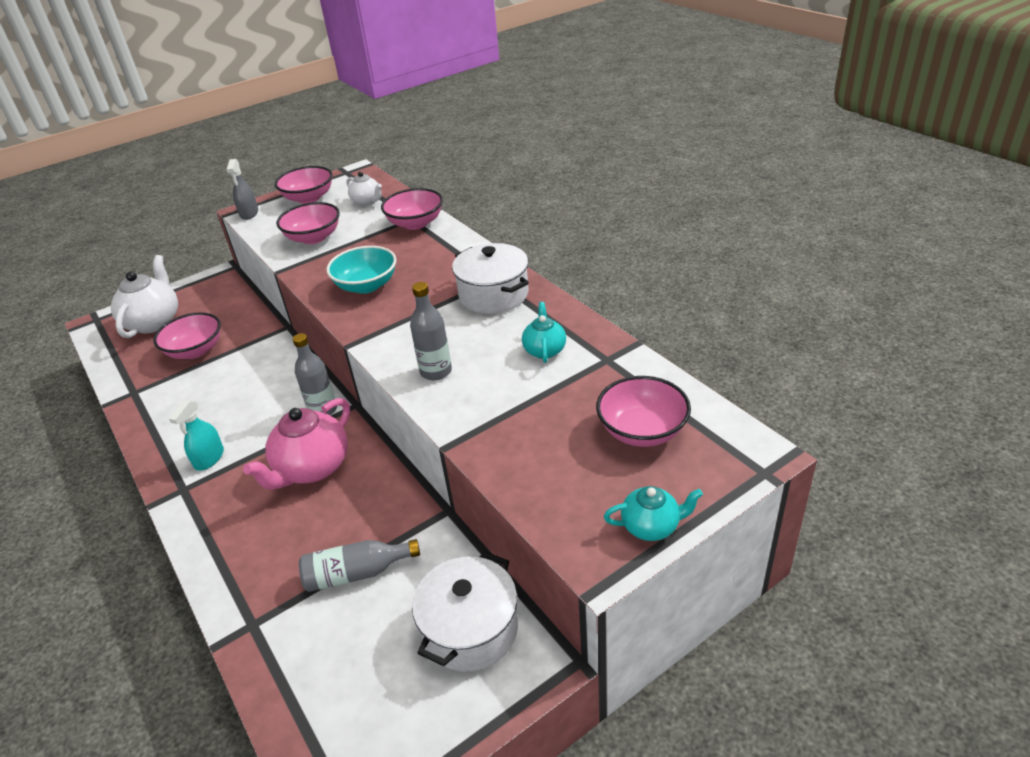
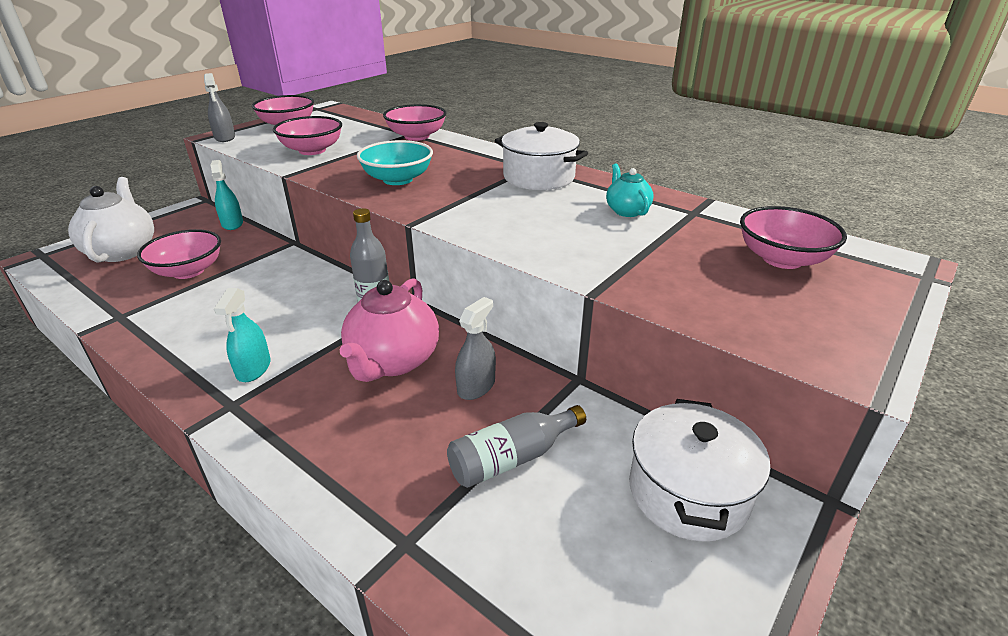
camera: 20 degrees left, 5 degrees down
(246, 298) = (232, 224): none -> turquoise spray bottle
(363, 503) = (476, 386): none -> grey spray bottle
(367, 201) = (354, 125): white teapot -> none
(436, 371) = (528, 235): grey bottle -> none
(651, 526) = (875, 332): turquoise teapot -> none

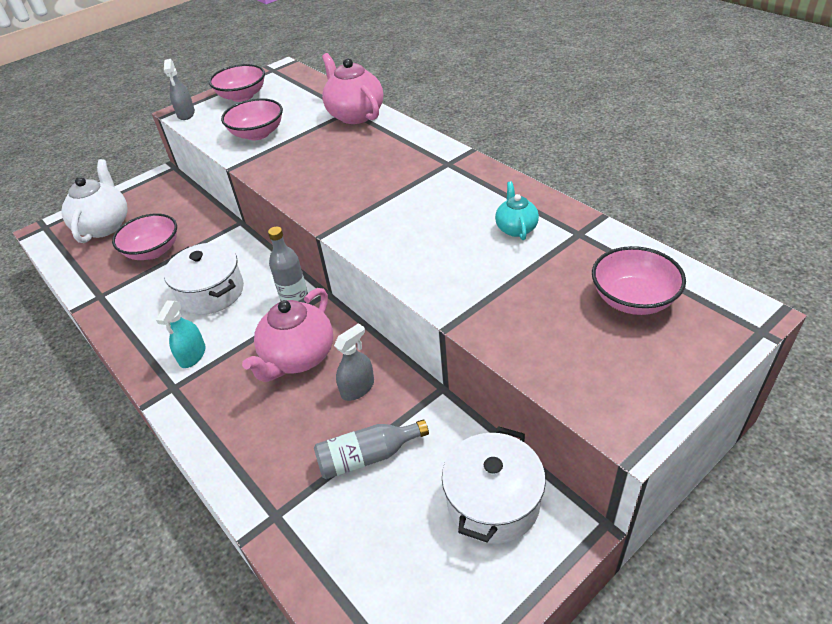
camera: 15 degrees right, 10 degrees up
(232, 224) = (192, 198): turquoise spray bottle -> none
(398, 179) = (323, 177): turquoise bowl -> none
(416, 136) = (355, 115): pink bowl -> pink teapot
(539, 177) = (451, 178): white pot -> white pot (211, 292)

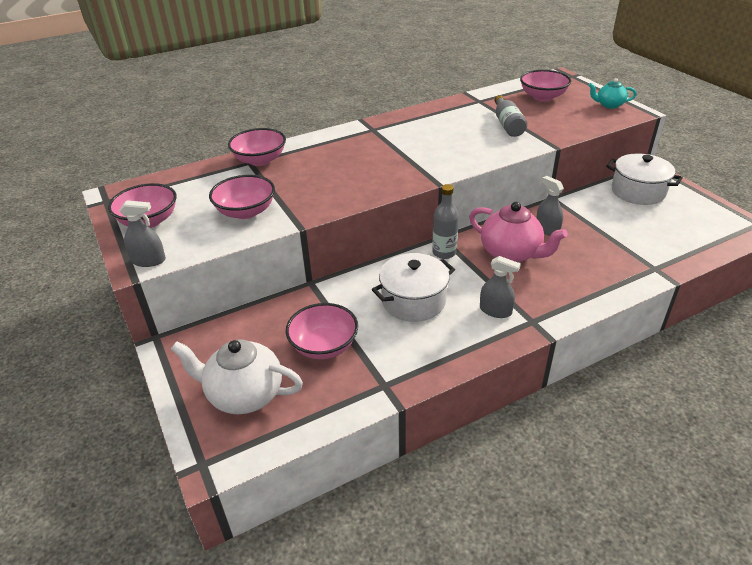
camera: 80 degrees left, 5 degrees down
(192, 355) = (495, 310): turquoise spray bottle -> grey spray bottle
(355, 115) = (260, 160): pink teapot -> pink bowl
(368, 456) = (606, 229): grey bottle -> grey bottle (507, 124)
(516, 228) = (465, 116): turquoise teapot -> turquoise teapot (609, 105)

